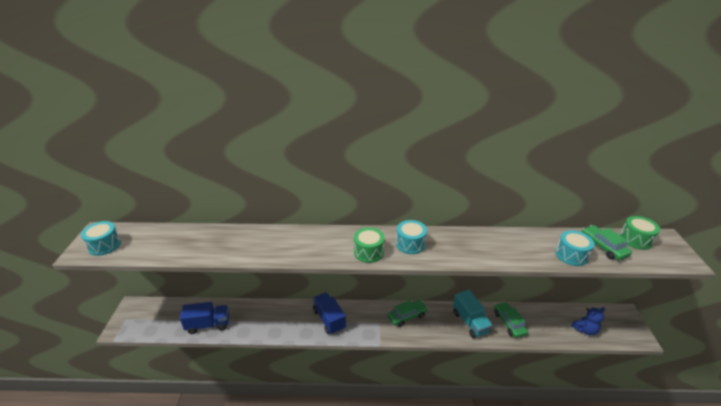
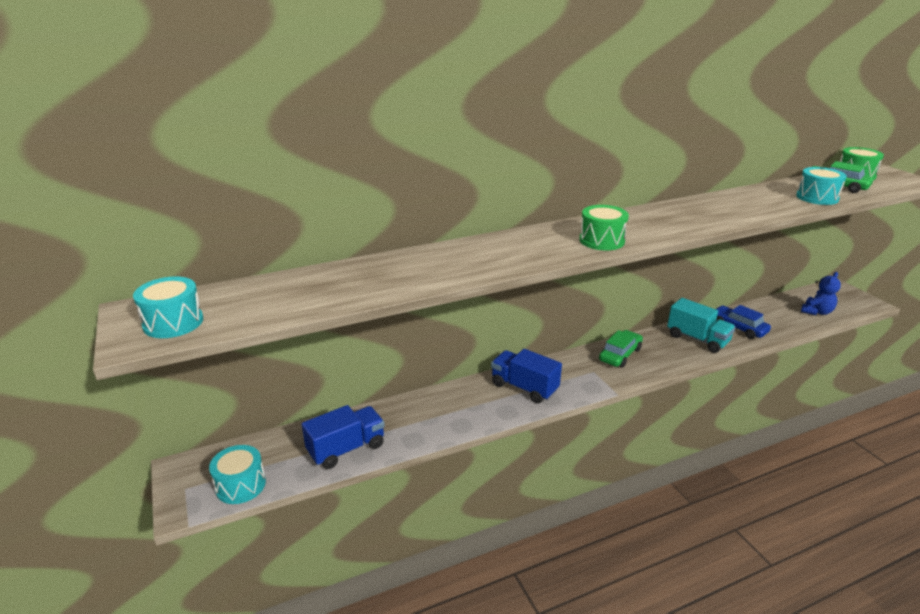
camera: 25 degrees left, 5 degrees down
(410, 244) = (641, 223): turquoise drum -> turquoise drum (240, 485)
(509, 323) = (738, 328): green car -> blue car

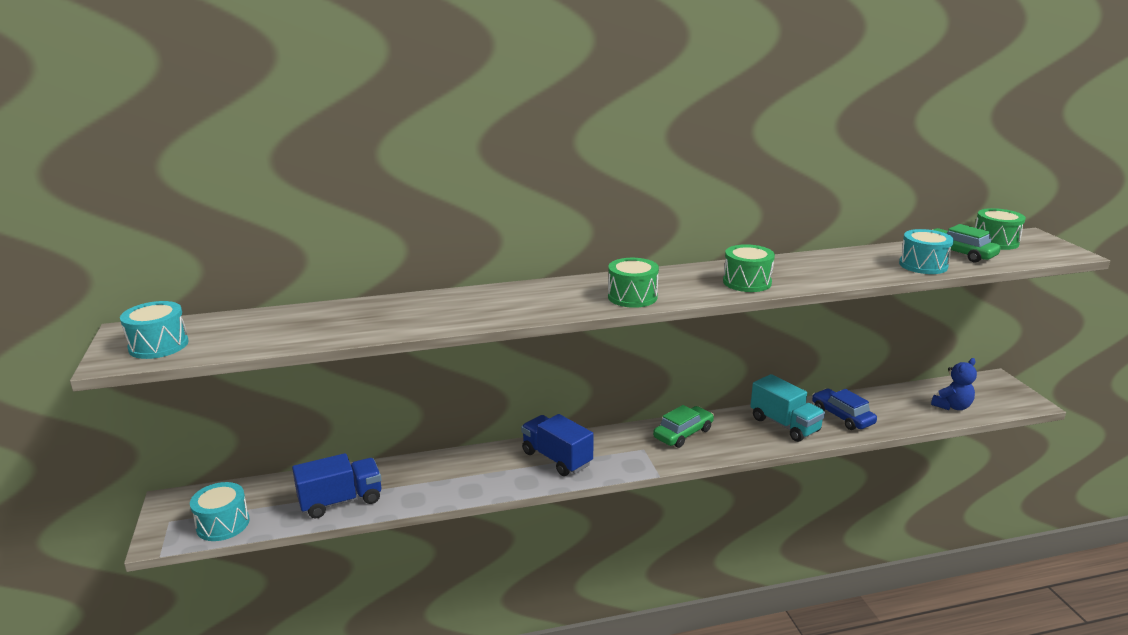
camera: 10 degrees right, 5 degrees down
(689, 221) = (747, 282): none -> green drum

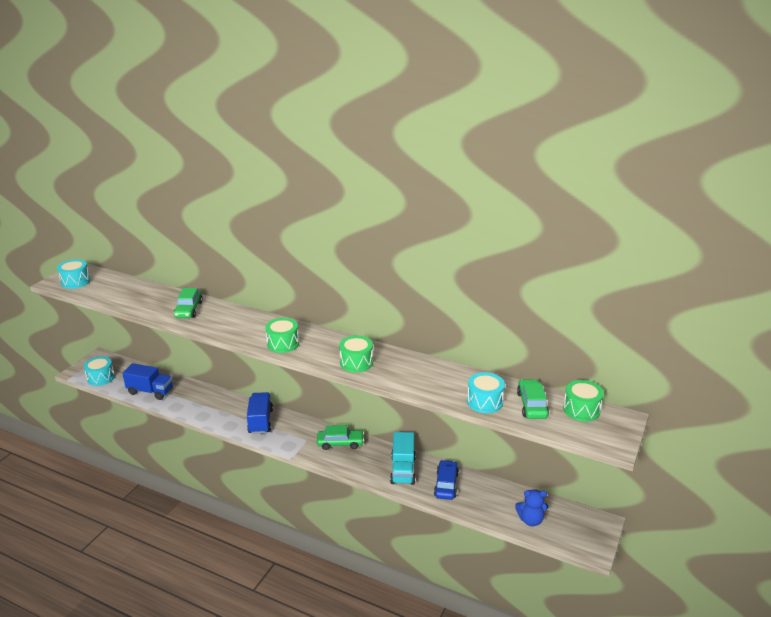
camera: 40 degrees right, 5 degrees up
(431, 311) = (188, 309): none -> green car

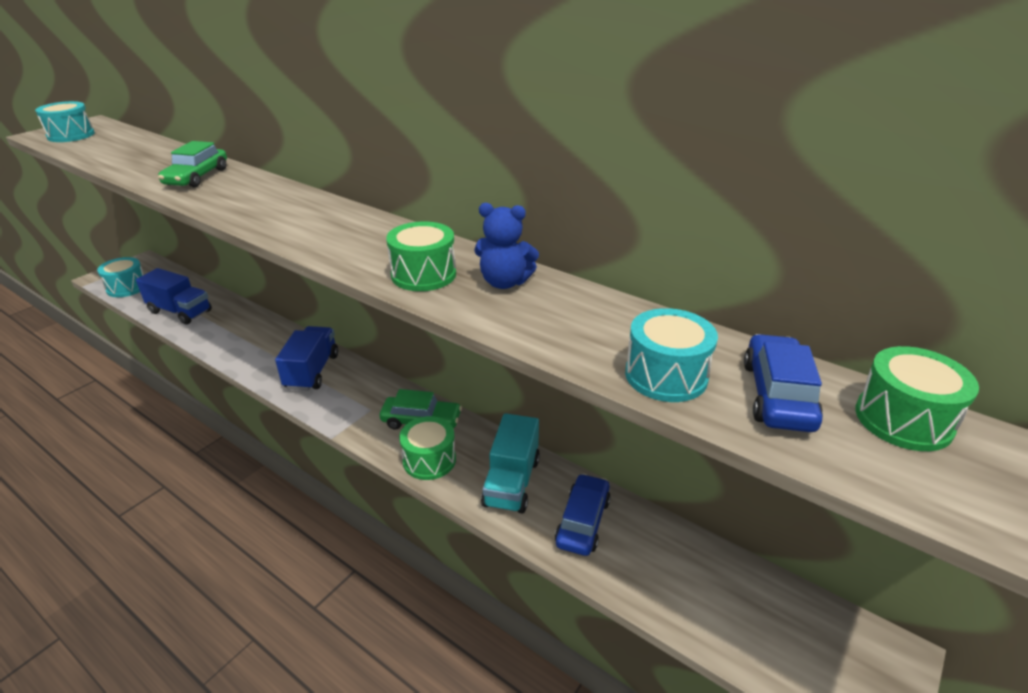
camera: 10 degrees right, 5 degrees up
(283, 344) = (310, 234): green drum -> green drum (429, 460)
(530, 520) = (738, 625): blue teddy bear -> blue teddy bear (504, 282)
(532, 405) = (777, 395): green car -> blue car

